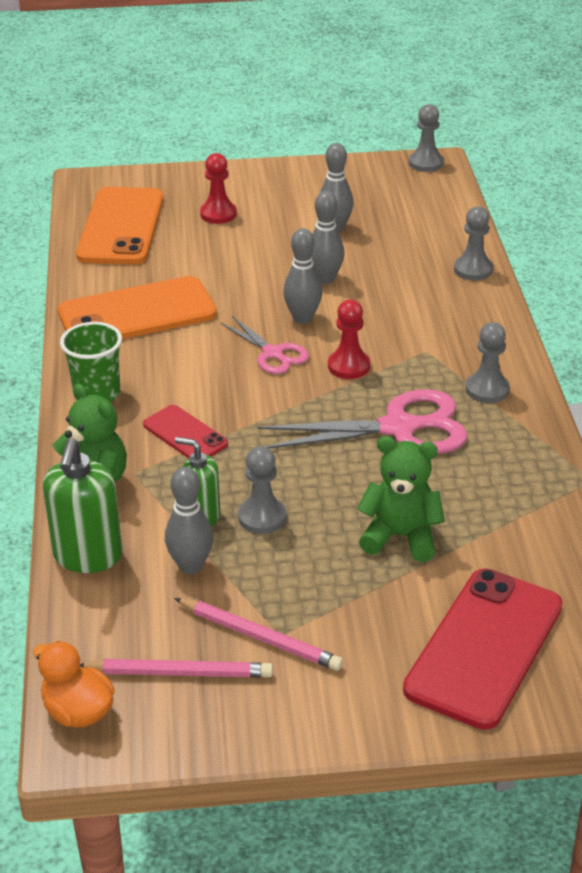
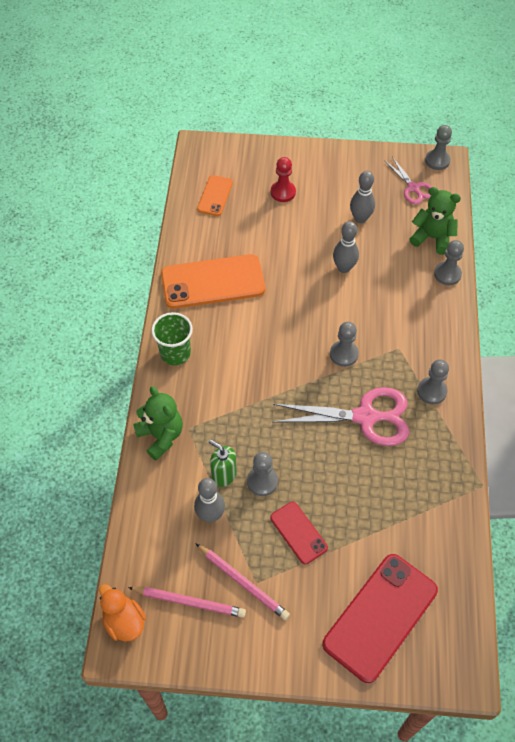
camera: 10 degrees right, 20 degrees up
(88, 556) = (148, 496): green soap dispenser -> none
(121, 227) = (215, 196): orange phone -> orange phone, size x0.53
(185, 434) = (226, 400): red phone -> red phone (298, 533)
(273, 353) = (296, 334): pink scissors -> pink scissors (413, 188)
(302, 318) = (321, 303): grey bowling pin -> none
(348, 366) = (343, 354): red pawn -> grey pawn
(400, 536) = (347, 514): green teddy bear -> green teddy bear (432, 238)

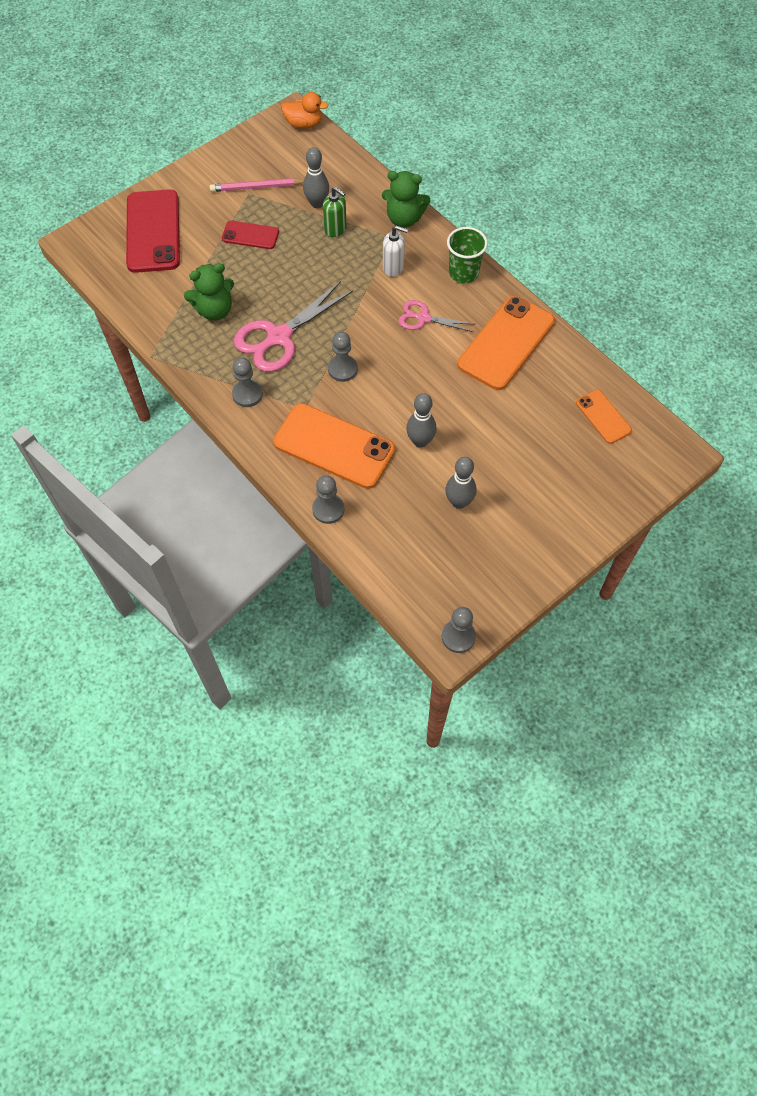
camera: 135 degrees right, 5 degrees up
(189, 602) = (277, 157): pink pencil -> none
(219, 401) = (393, 267): none -> white soap dispenser
(223, 475) = (335, 229): green soap dispenser -> green soap dispenser turned 45 degrees clockwise
(262, 481) = (306, 244): grey pawn -> none
(283, 192) = (554, 470): red pawn -> none
(404, 308) = (334, 446): none -> orange phone
(413, 188) = (447, 580): pink scissors -> pink scissors (423, 318)
(432, 238) = (376, 537): green teddy bear -> green teddy bear (214, 310)

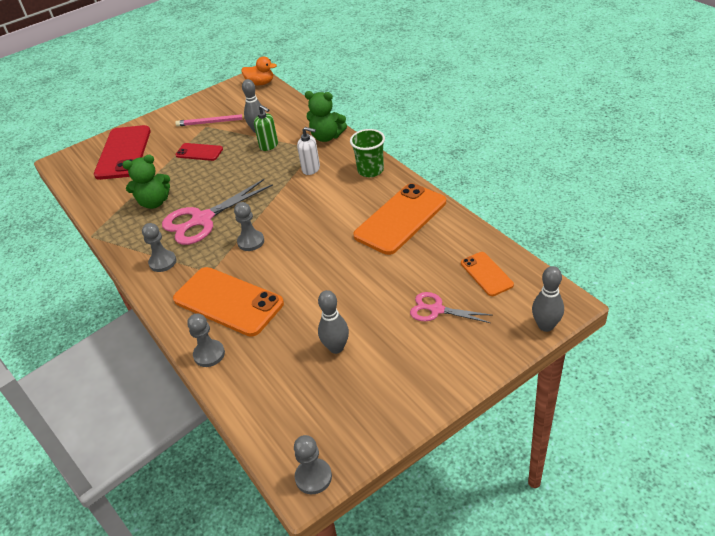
camera: 10 degrees right, 20 degrees down
(420, 441) = (308, 296): grey bowling pin -> grey bowling pin (545, 326)
(423, 318) = (329, 203): pink scissors -> pink scissors (436, 310)

